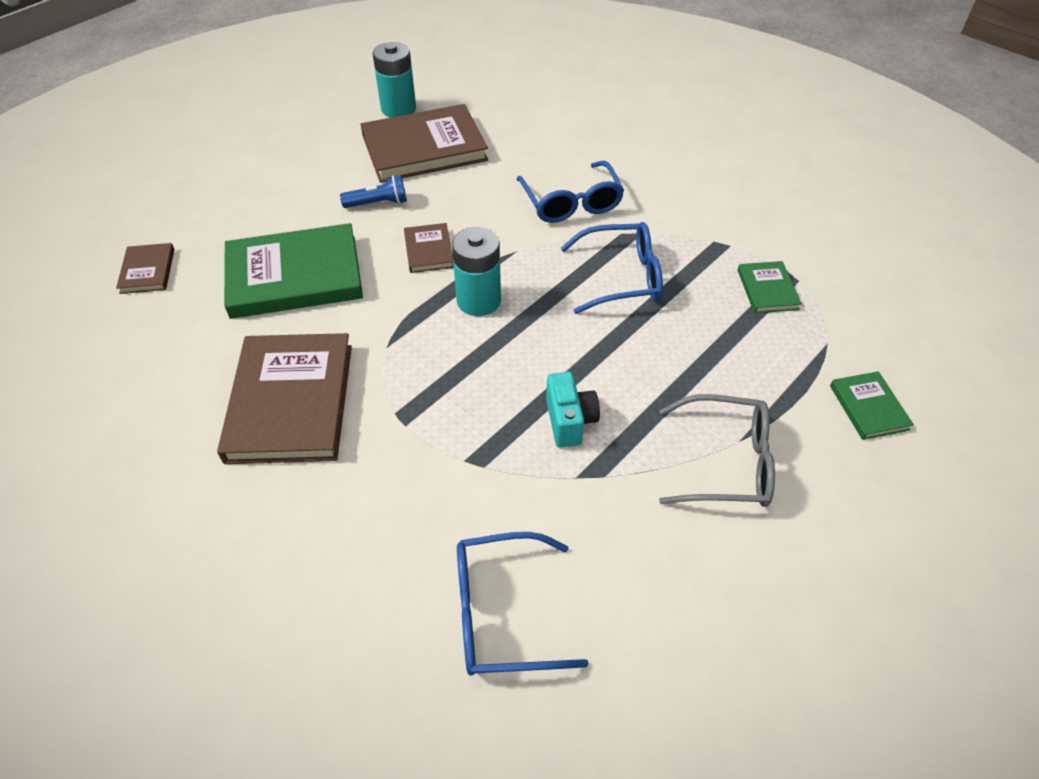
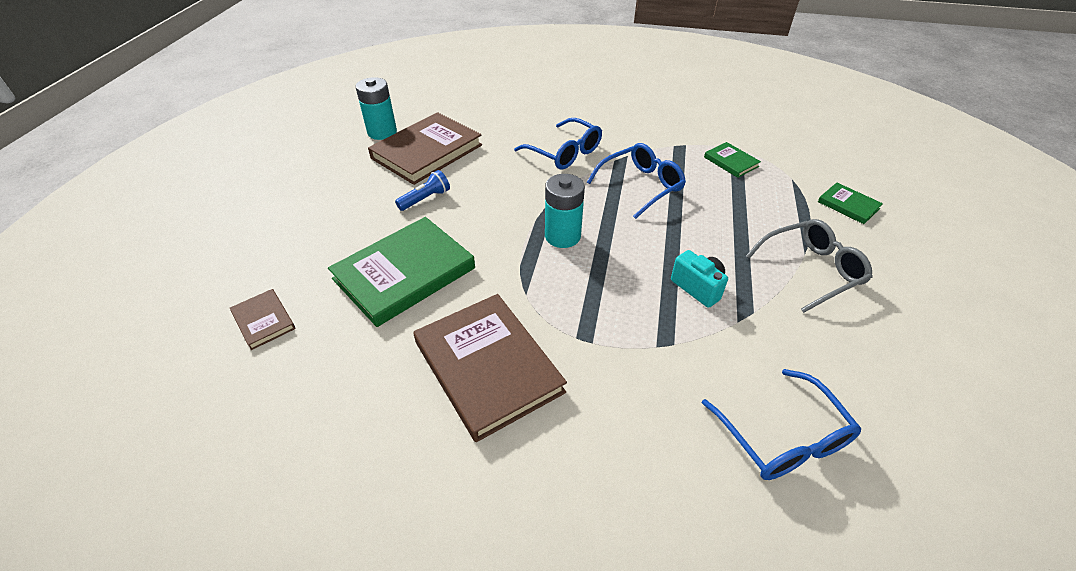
camera: 30 degrees left, 5 degrees down
(429, 250) = (494, 217): brown book -> none
(501, 613) = (783, 438): blue glasses -> blue glasses turned 75 degrees counterclockwise

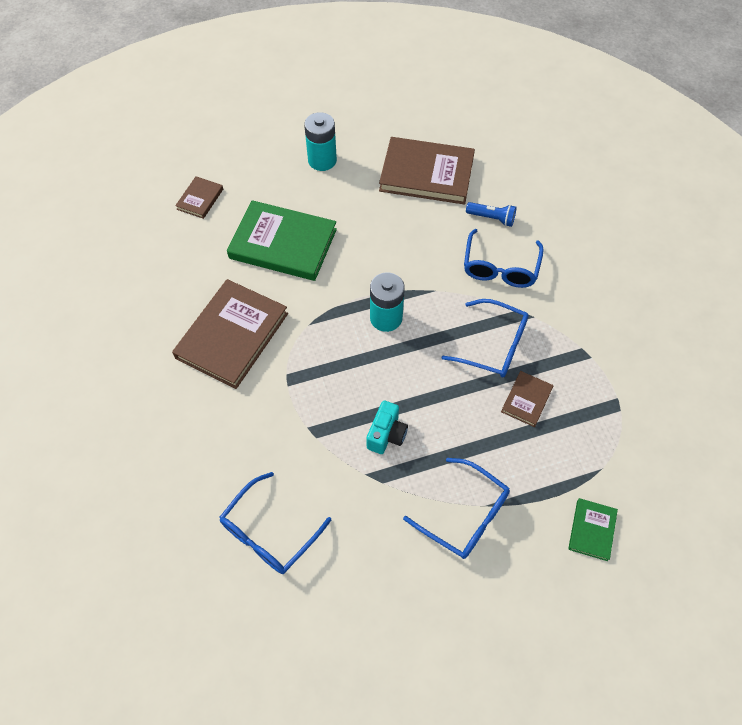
camera: 60 degrees right, 15 degrees up
(382, 132) = (430, 130): turquoise battery -> turquoise battery (322, 160)
(425, 199) = (367, 208): blue flashlight -> blue flashlight (491, 218)
(707, 190) = (526, 400): none -> brown book
(731, 162) = (591, 406): green book -> none
(811, 270) = (465, 515): grey glasses -> blue glasses

